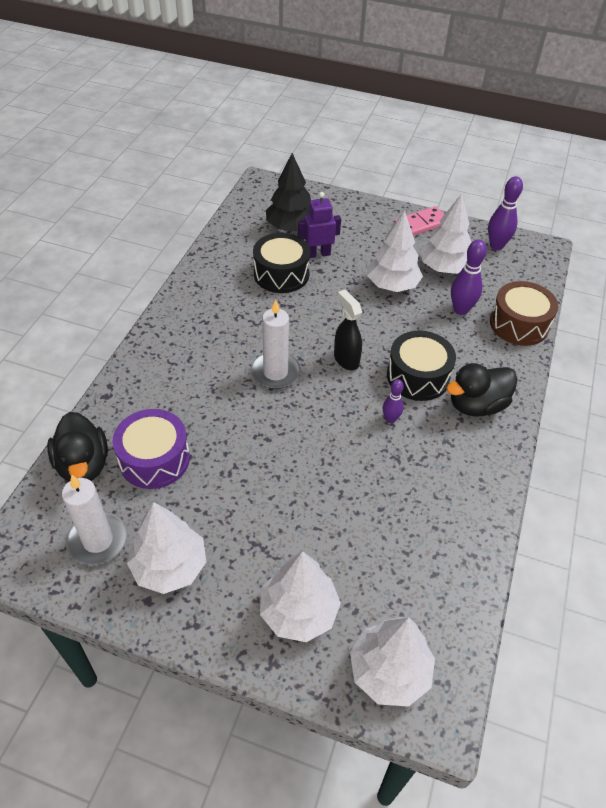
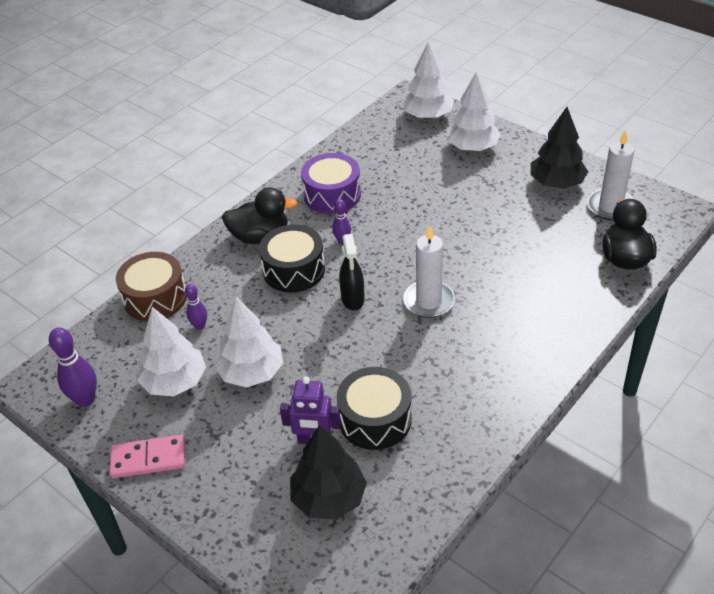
camera: 155 degrees left, 5 degrees down
(154, 459) = (561, 251): purple drum -> purple drum (332, 195)
(170, 566) = (556, 183): white tree -> black tree
(460, 310) = (200, 326): purple bowling pin -> purple bowling pin, size x0.60

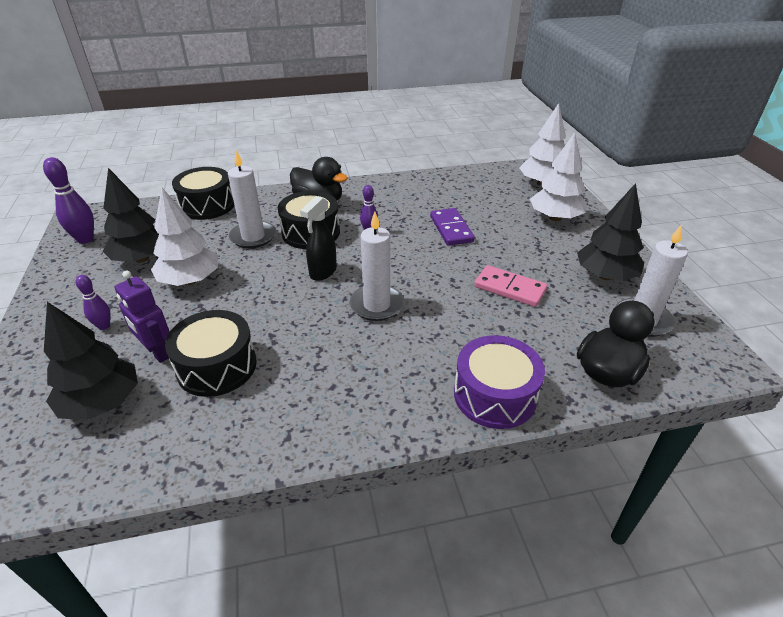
camera: 35 degrees right, 5 degrees down
(148, 459) = (56, 295): pink domino -> pink domino (509, 288)
(155, 298) = (207, 205): brown drum -> black drum
(175, 382) = (141, 258): white tree -> black tree
(200, 326) = (205, 234): purple bowling pin -> purple bowling pin (104, 326)
(248, 303) = (253, 237): none -> white candle
(332, 195) = (402, 200): purple drum -> purple drum (495, 395)
(406, 202) = (451, 229): none -> purple domino

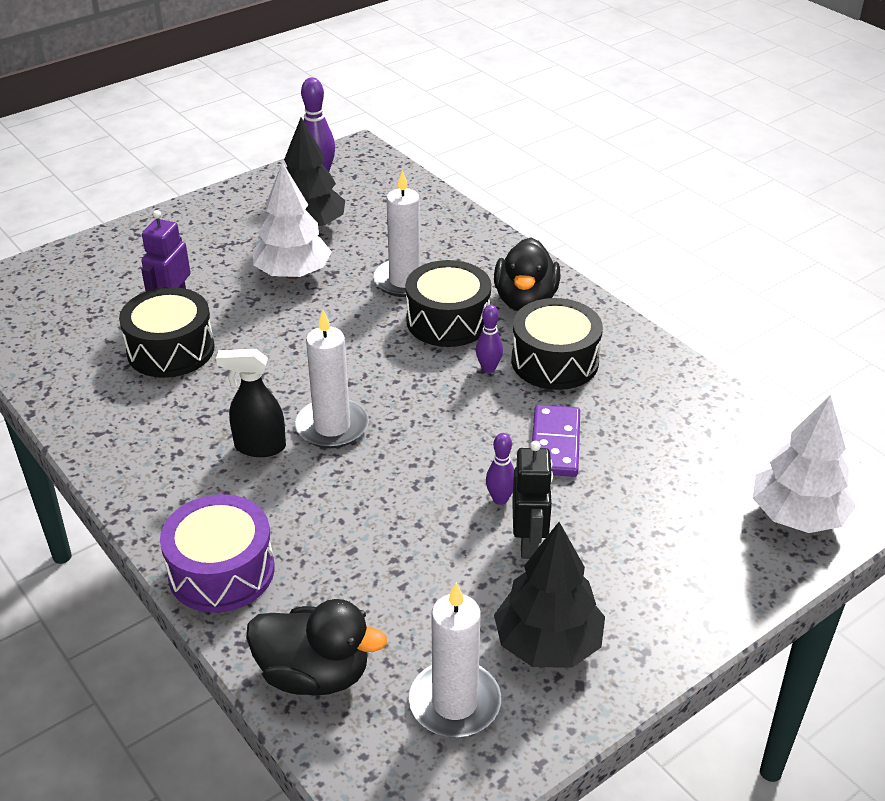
camera: 65 degrees right, 0 degrees up
(102, 402) = (95, 305): black tree -> none
(104, 326) = (192, 256): purple bowling pin -> purple bowling pin (500, 499)
(207, 205) = (446, 219): black drum -> black drum (555, 361)
(323, 272) = (370, 361): black spray bottle -> black spray bottle (259, 447)
(451, 229) = (555, 444): purple domino -> purple domino turned 45 degrees counterclockwise
(509, 288) = (443, 540): pink domino -> none
(525, 259) = (529, 542): none -> black robot
(555, 218) = (685, 554): white tree -> none

